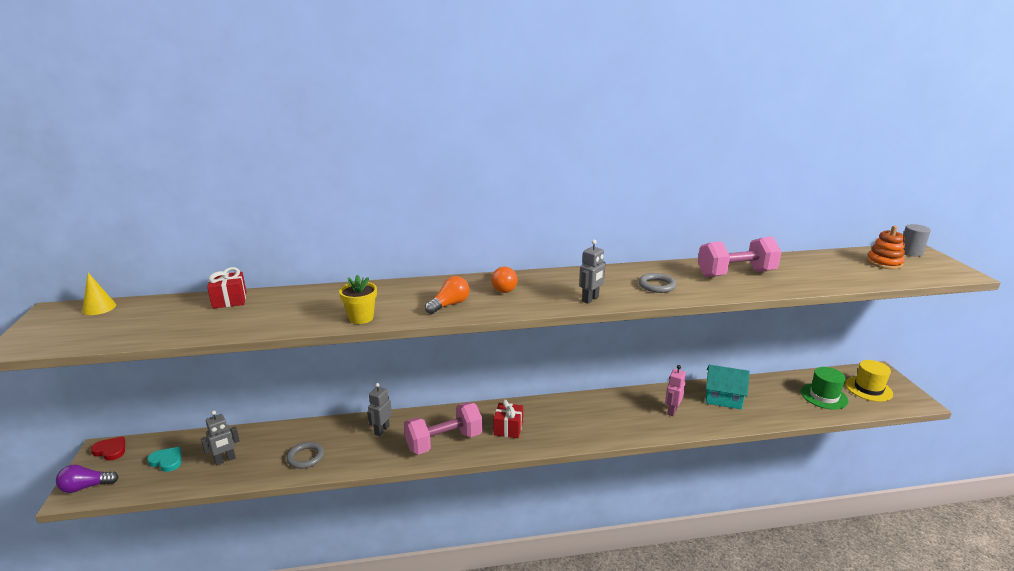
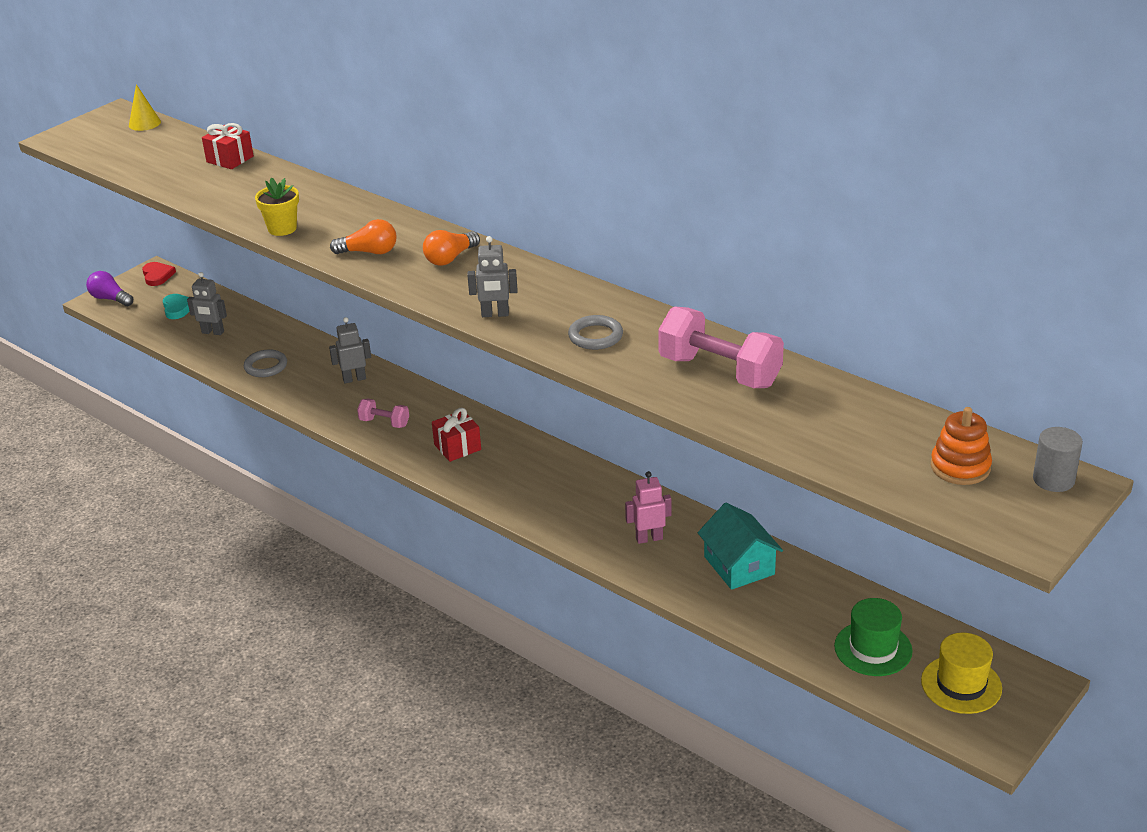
camera: 50 degrees right, 10 degrees up
(444, 442) = (384, 423): pink dumbbell -> pink dumbbell, size x0.51

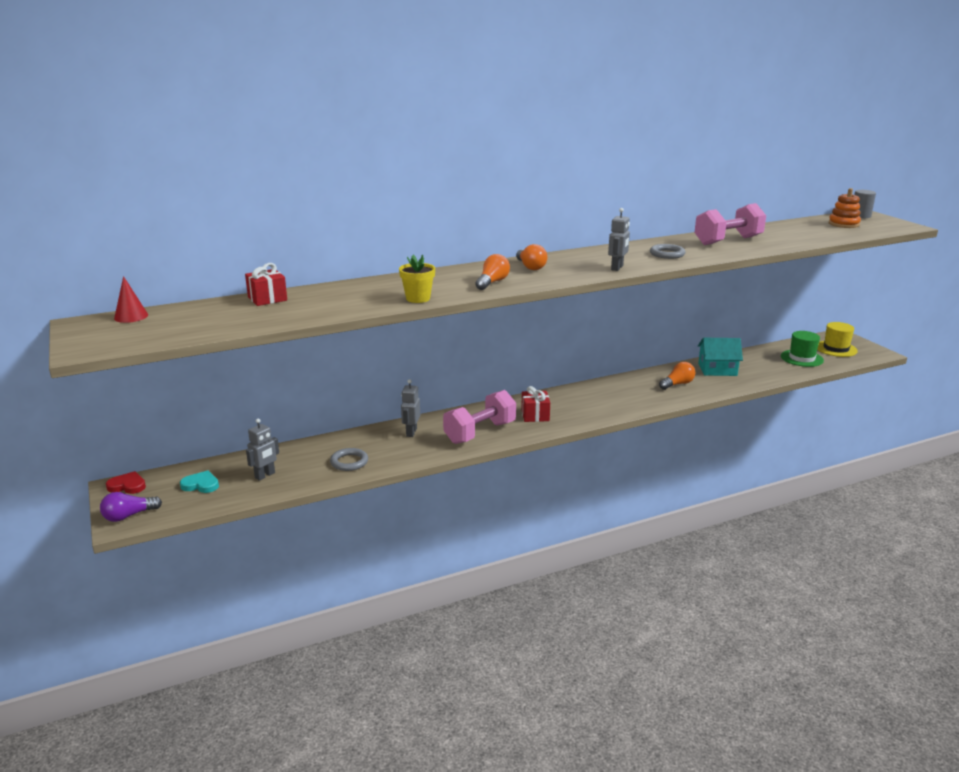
camera: 65 degrees left, 10 degrees down
(144, 123) = (131, 316): yellow cone -> red cone
(384, 423) = (480, 432): pink dumbbell -> pink dumbbell, size x1.96
(649, 538) = (677, 384): pink robot -> orange light bulb

